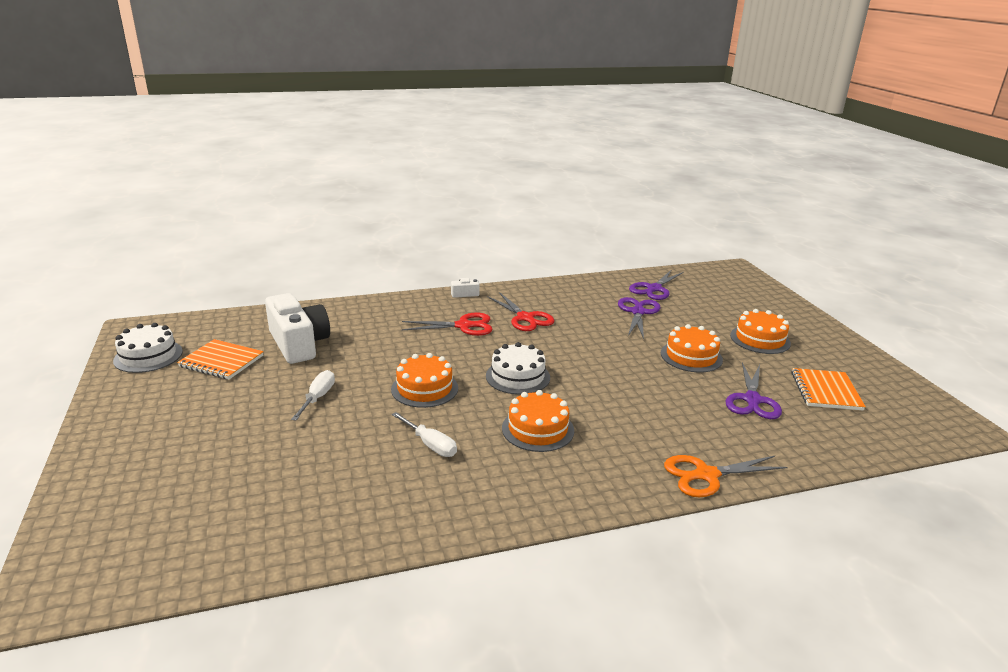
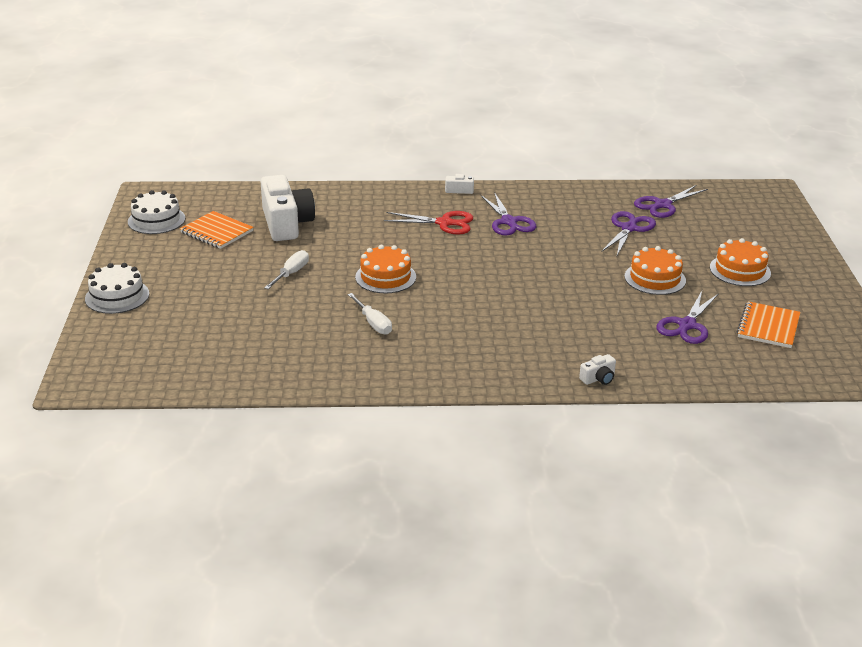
camera: 15 degrees right, 5 degrees up
(518, 376) = (474, 277): white cake -> white cake (117, 296)
(525, 318) = (509, 222): red scissors -> purple scissors
(538, 429) = (470, 323): orange cake -> none
(706, 475) = (598, 378): orange scissors -> white camera

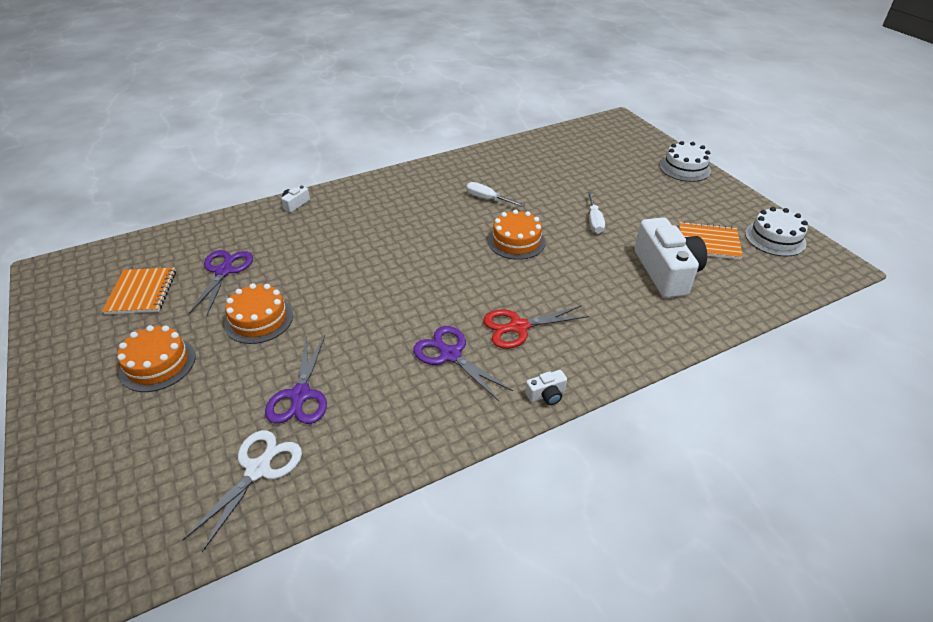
camera: 155 degrees right, 10 degrees up
(286, 223) = (666, 272): white camera -> white camera turned 150 degrees counterclockwise
(663, 205) = (258, 470): purple scissors -> white scissors

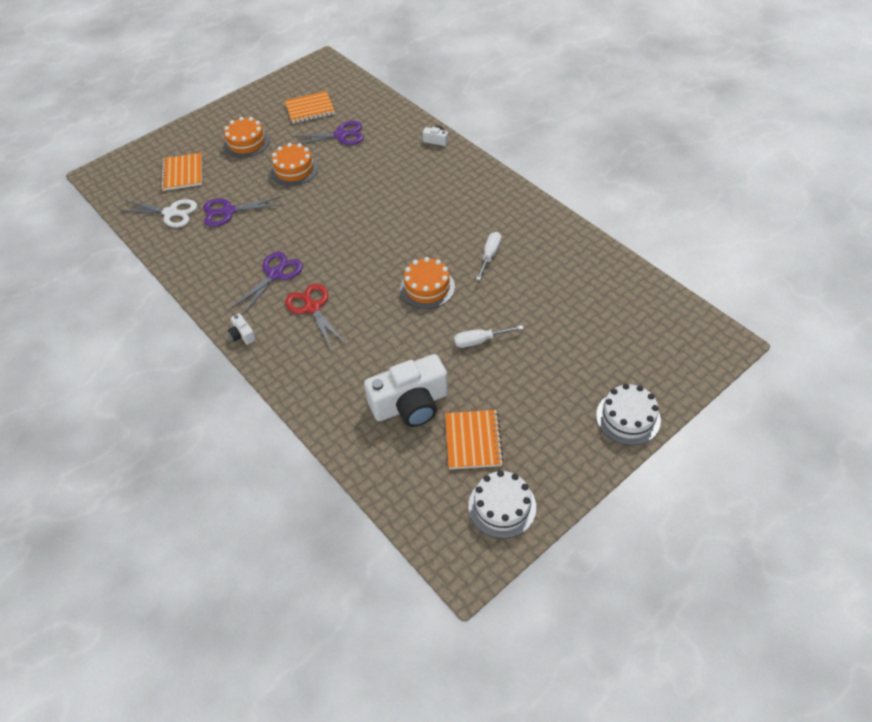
camera: 80 degrees right, 10 degrees up
(167, 450) = (182, 173): none -> orange notebook

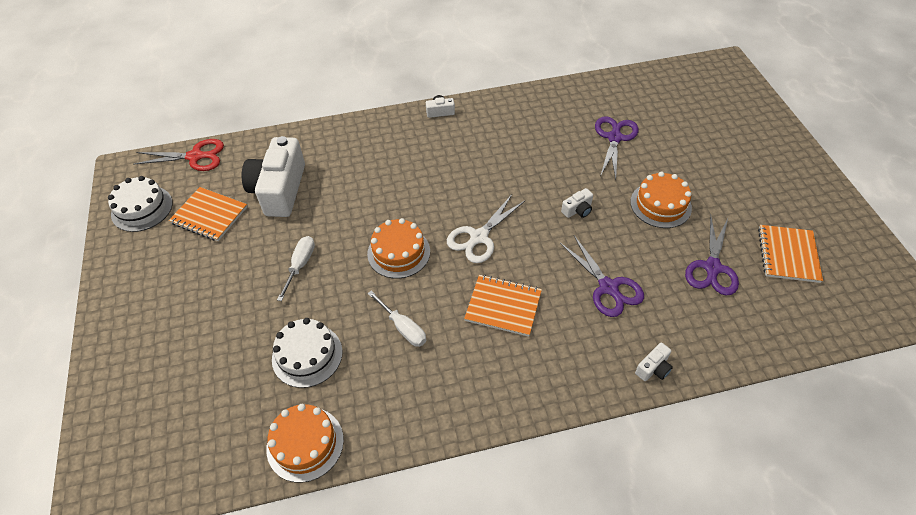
camera: 115 degrees right, 0 degrees up
(171, 213) = (635, 100): white scissors -> white scissors (479, 237)
(182, 173) = (698, 118): orange notebook -> orange notebook (503, 306)
(246, 143) = (734, 178): orange cake -> orange cake (305, 444)
(275, 274) = (499, 148): purple scissors -> purple scissors (608, 287)
(312, 308) = (437, 161): red scissors -> red scissors (195, 156)
(323, 207) = (577, 210): none -> white camera
(628, 417) = (118, 339): white cake -> white cake (307, 355)

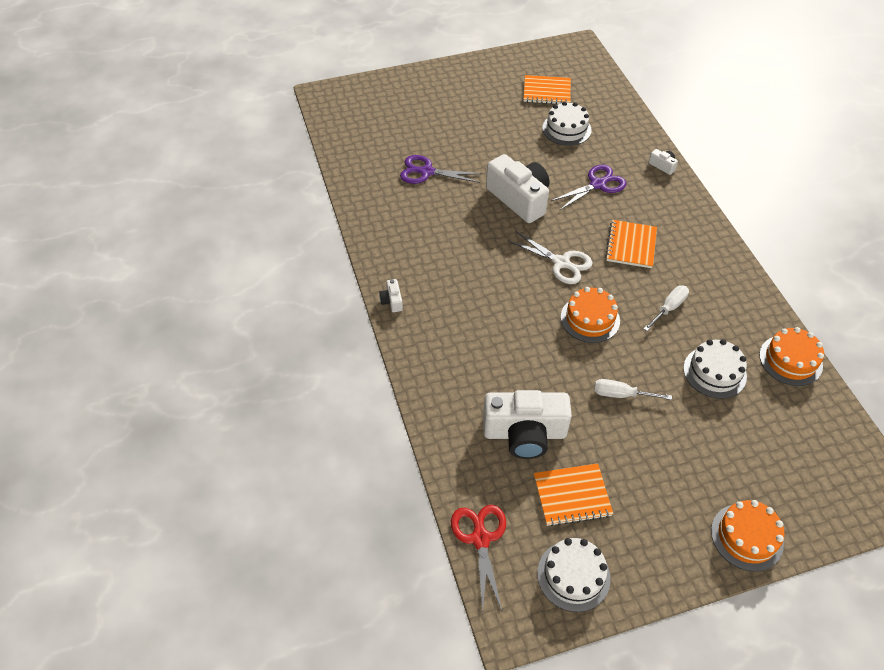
camera: 95 degrees left, 0 degrees up
(209, 215) = (572, 496): orange notebook -> orange notebook turned 60 degrees clockwise
(577, 210) = (519, 199): white camera -> white camera, size x2.42
(660, 205) = (506, 150): orange cake -> orange cake (747, 537)
(712, 268) = (566, 129): purple scissors -> white cake

